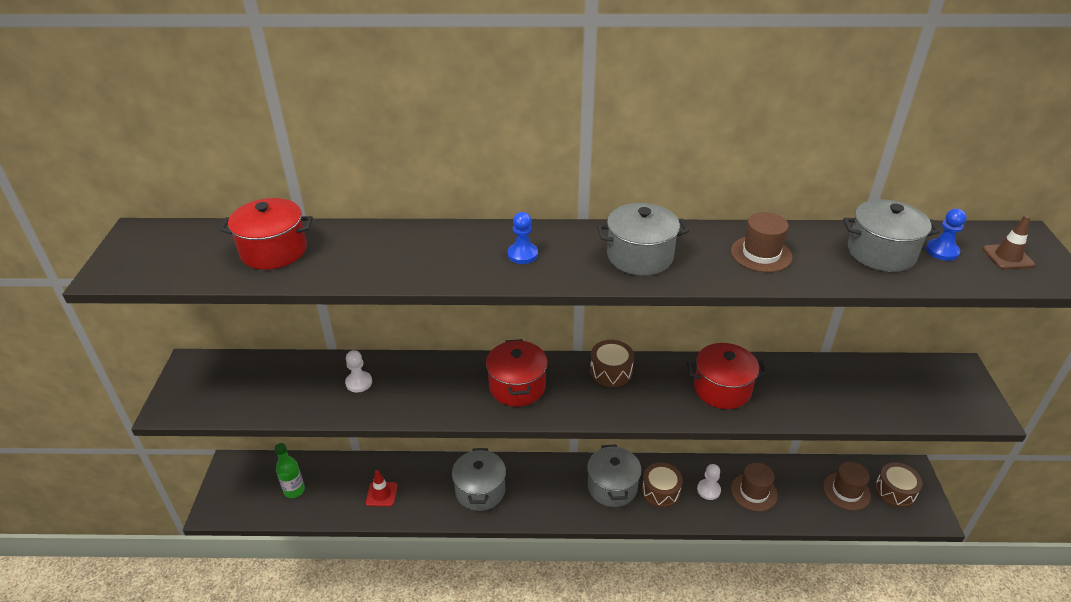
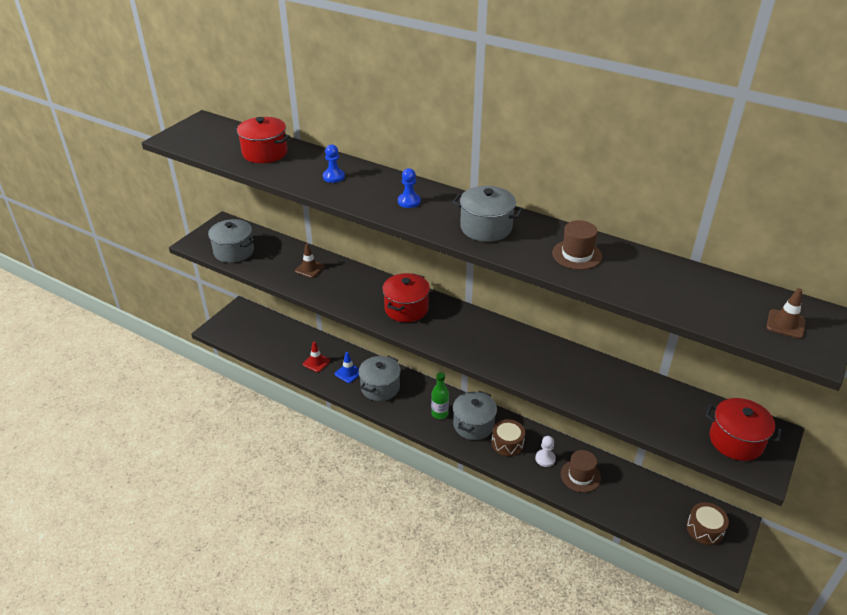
camera: 30 degrees right, 0 degrees up
(294, 490) = (266, 338): green bottle -> green bottle (439, 414)
(359, 382) = (309, 269): white pawn -> brown traffic cone
(430, 490) = (348, 373): none -> blue traffic cone
(611, 371) = (479, 324): brown drum -> none
(722, 389) = (551, 366): red pot -> red pot (736, 441)
(846, 491) = (660, 510): brown hat -> none
(881, 253) = (675, 285): grey pot -> grey pot (234, 251)
(942, 251) = (730, 301): blue pawn -> blue pawn (333, 177)

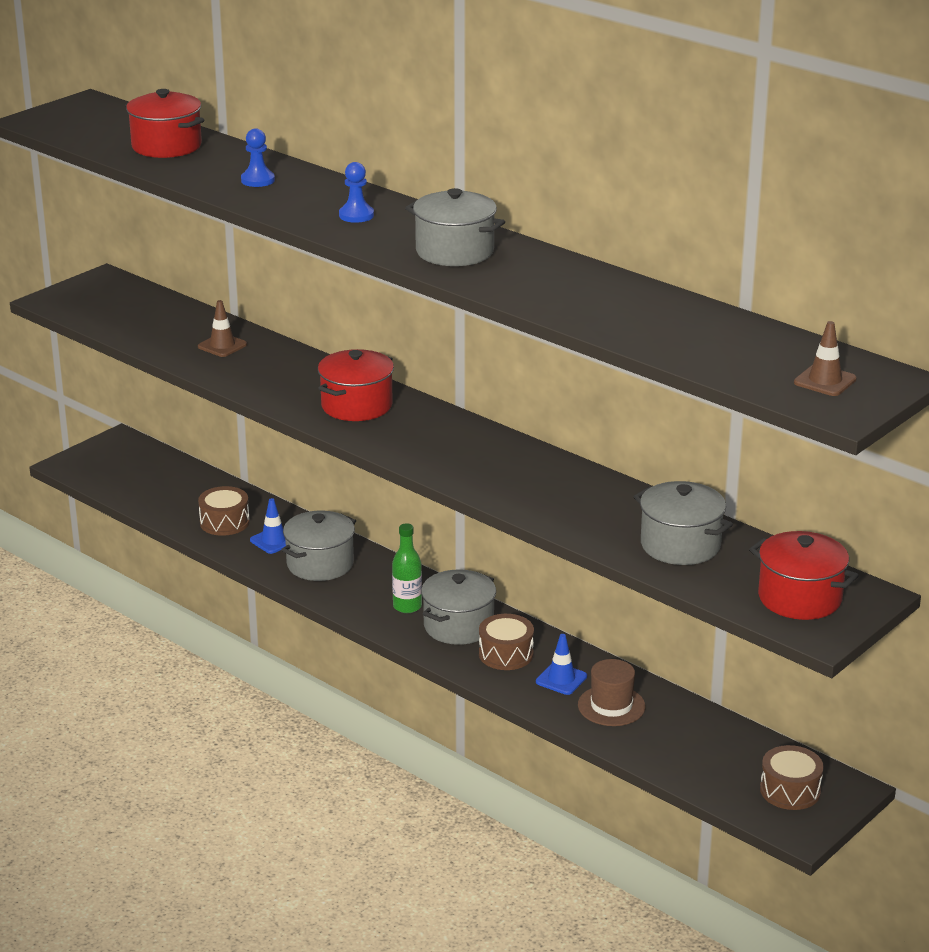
camera: 10 degrees right, 10 degrees down
(234, 251) = (110, 315): grey pot -> grey pot (680, 545)
(316, 362) = (224, 522): red traffic cone -> brown drum
(545, 458) = (561, 679): white pawn -> blue traffic cone
(577, 255) = (571, 289): brown hat -> none

